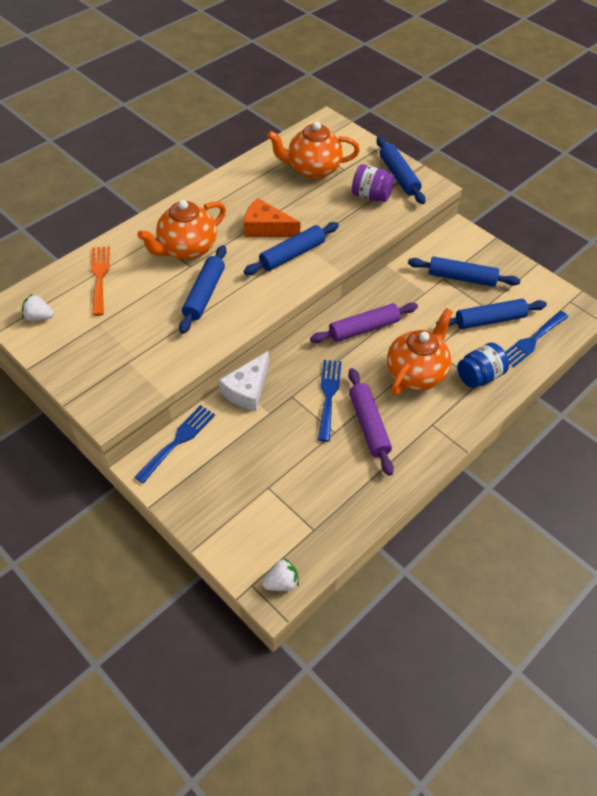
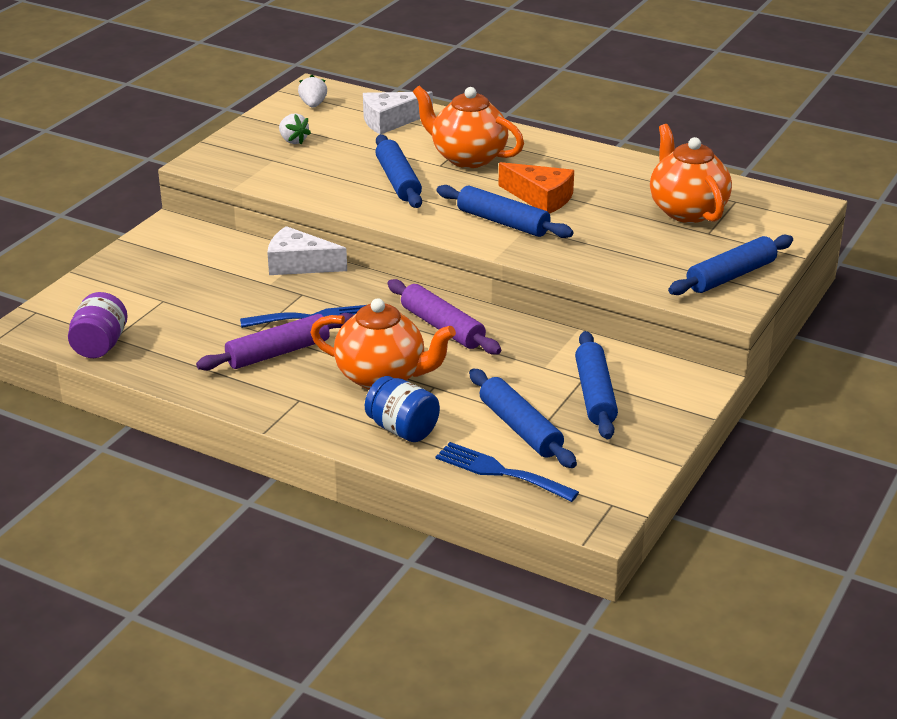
camera: 75 degrees right, 20 degrees down
(100, 277) = (390, 121): orange fork -> white cheese
(178, 440) = (208, 237): blue fork -> none
(204, 294) = (398, 181): blue rolling pin -> blue rolling pin turned 75 degrees clockwise
(266, 228) = (541, 198): orange cheese -> orange cheese turned 120 degrees clockwise
(281, 582) = (42, 328): white strawberry -> white strawberry (293, 141)
(371, 196) = (666, 260): purple jar -> purple jar (100, 345)

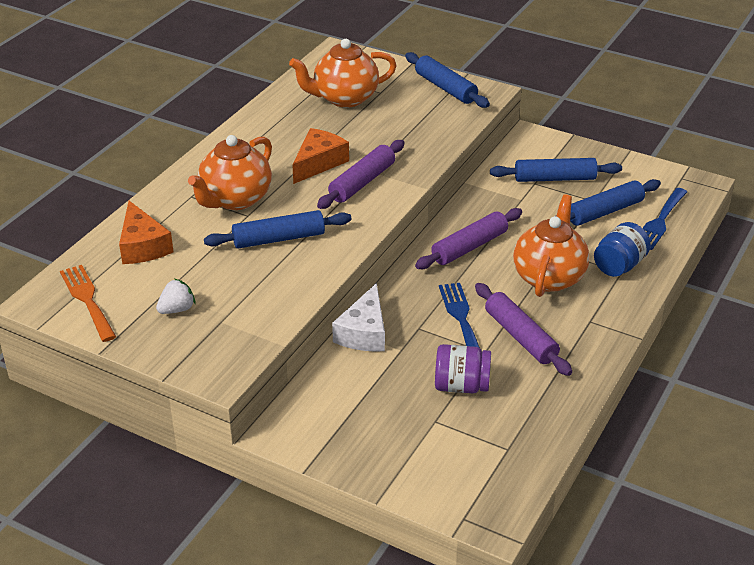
camera: 90 degrees left, 5 degrees up
(100, 345) = (524, 457): purple jar -> purple jar (461, 386)
(313, 105) = (87, 299): white strawberry -> orange fork
(390, 121) = (142, 246): white cheese -> orange cheese
(503, 222) = (362, 182): blue rolling pin -> purple rolling pin

